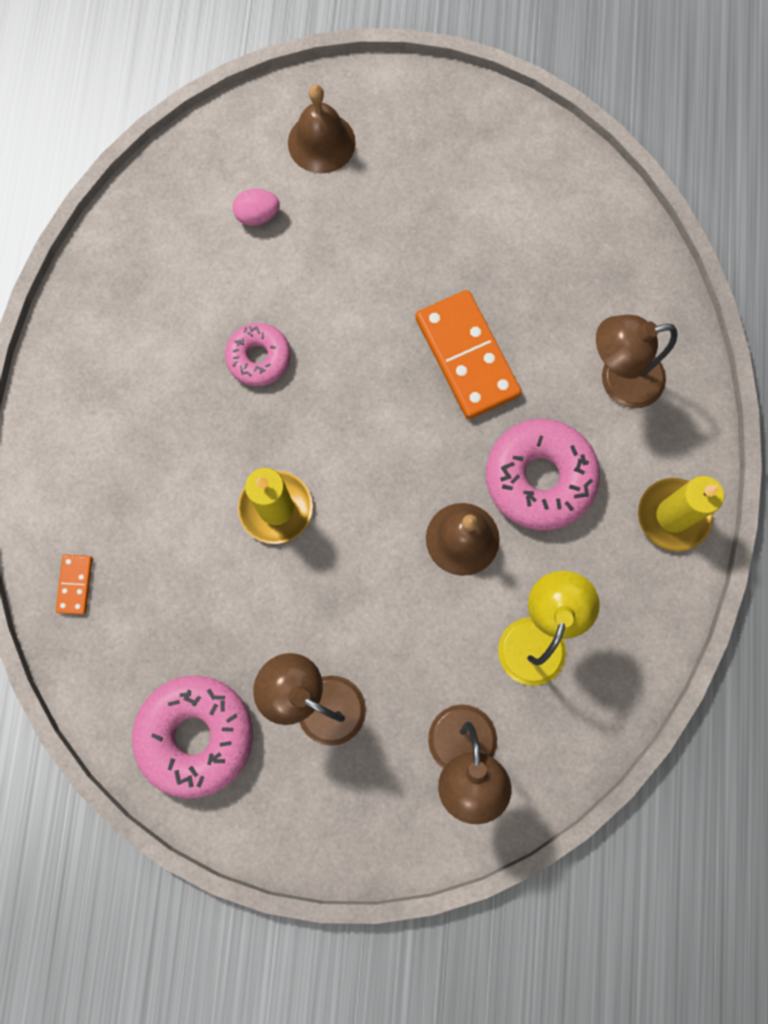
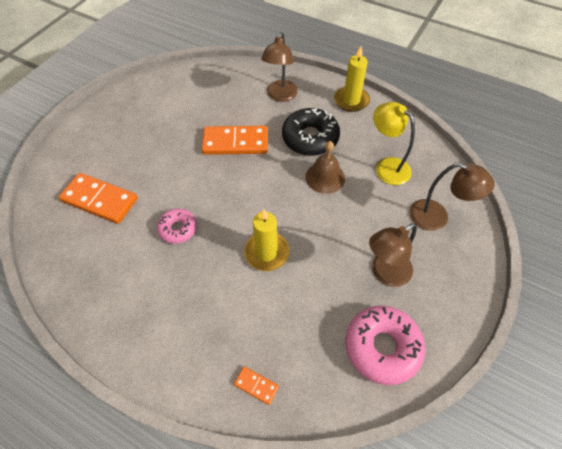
camera: 65 degrees left, 20 degrees down
(257, 215) = (100, 200): pink egg -> orange domino
(321, 142) = (84, 158): brown bell -> none
(539, 478) = (310, 138): pink donut -> black donut

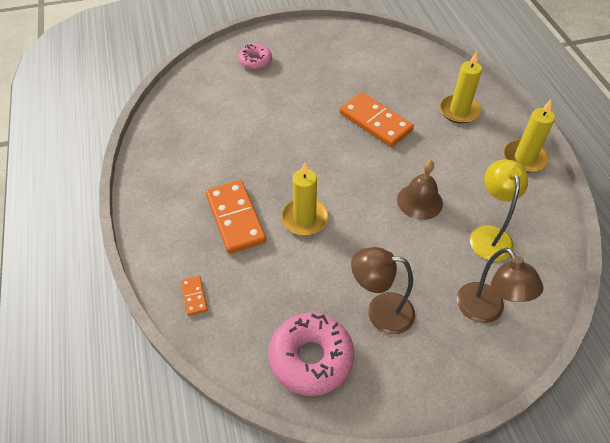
camera: 45 degrees right, 5 degrees down
(100, 200) = (233, 94): orange domino -> orange domino (235, 218)
(178, 229) = (261, 152): pink donut -> pink donut (255, 61)
(280, 96) = (459, 111): brown lamp -> yellow candle
(310, 138) = (444, 162): black donut -> none

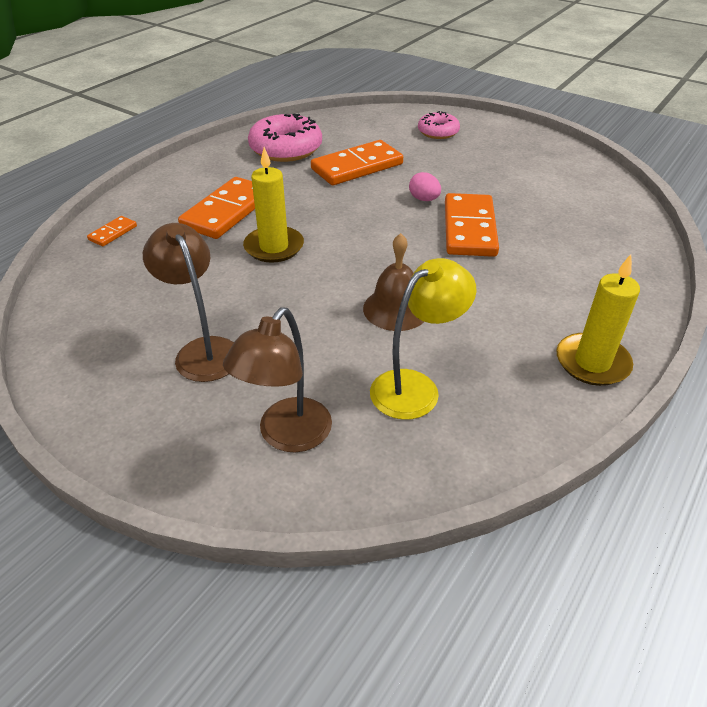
camera: 50 degrees right, 10 degrees down
(253, 123) = (357, 167): none -> orange domino
(311, 358) = (99, 330): pink donut -> pink donut (286, 149)
(325, 119) = (424, 199): none -> pink egg
(459, 111) = (584, 275): yellow candle -> none

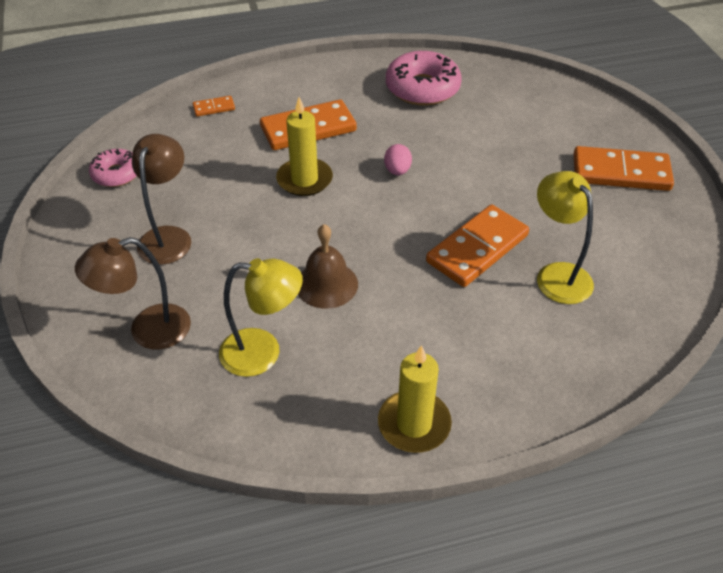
camera: 40 degrees right, 5 degrees up
(357, 167) = (460, 136): orange domino -> orange domino (621, 173)
(424, 199) = (476, 199): pink egg -> pink egg (397, 171)
(438, 132) = (583, 134): pink donut -> pink donut (116, 174)
(540, 218) = (557, 274): none -> yellow lamp

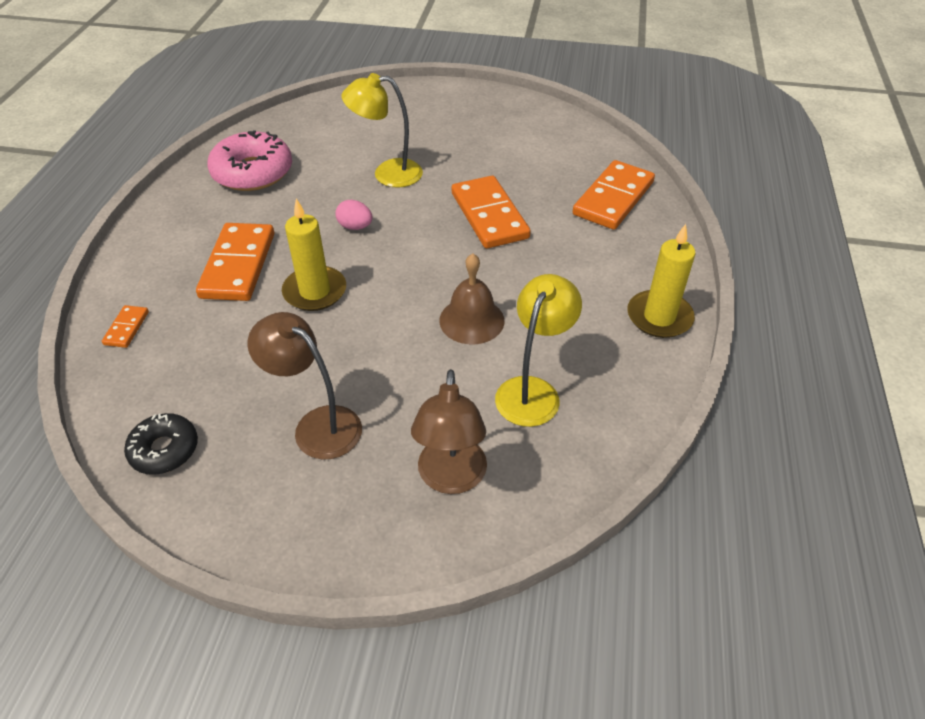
camera: 65 degrees left, 0 degrees up
(116, 174) = (164, 450): pink donut -> black donut
(557, 274) = (545, 186): yellow lamp -> yellow lamp (387, 173)
(621, 173) = (458, 114): orange domino -> orange domino (613, 198)

